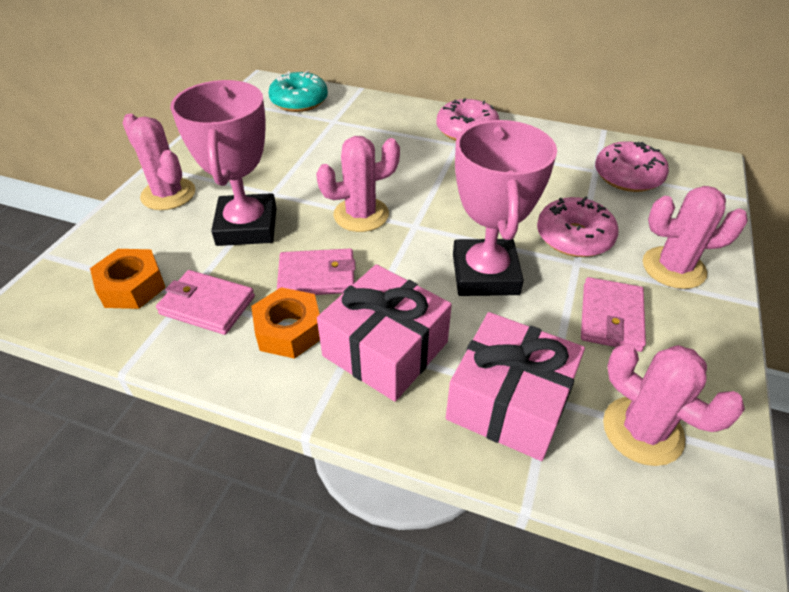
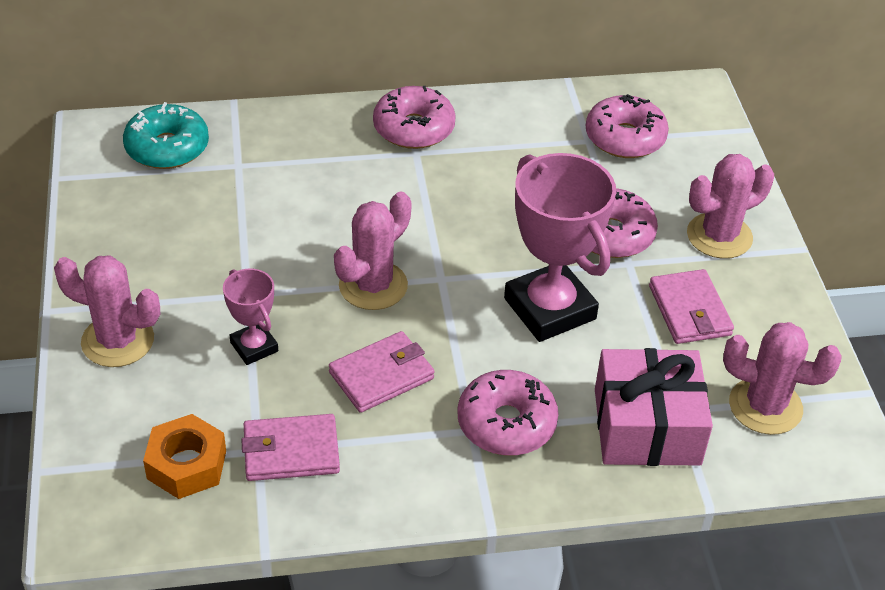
camera: 30 degrees left, 0 degrees up
(247, 226) = (254, 347): pink trophy -> pink trophy, size x0.51
(289, 330) = (399, 443): orange nut -> none
(385, 349) = (506, 423): pink gift -> pink donut

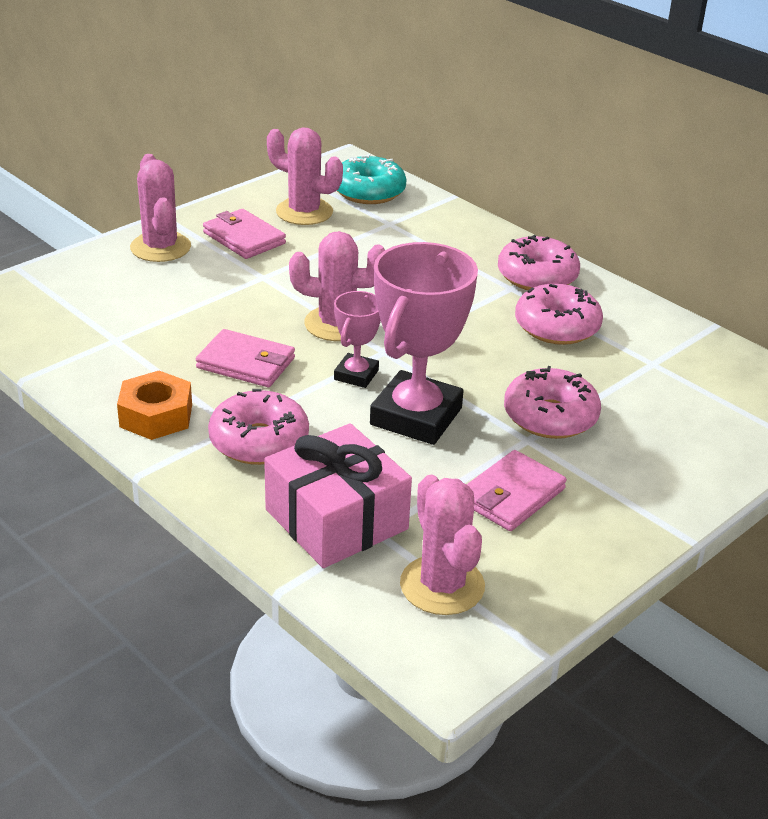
camera: 55 degrees right, 10 degrees down
(187, 465) = (73, 317): orange nut -> orange nut (156, 416)
(254, 347) = (214, 299): pink trophy -> pink trophy (356, 375)
(291, 451) = (127, 353): pink wallet -> pink wallet (244, 238)
(625, 138) = (686, 381): pink donut -> pink donut (557, 327)
(719, 236) = (634, 480): pink cactus -> pink cactus (304, 212)

